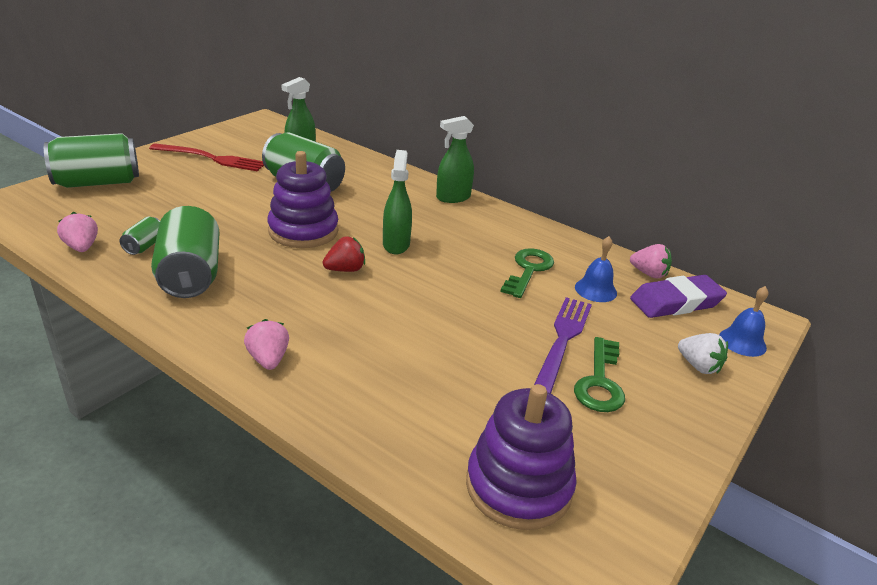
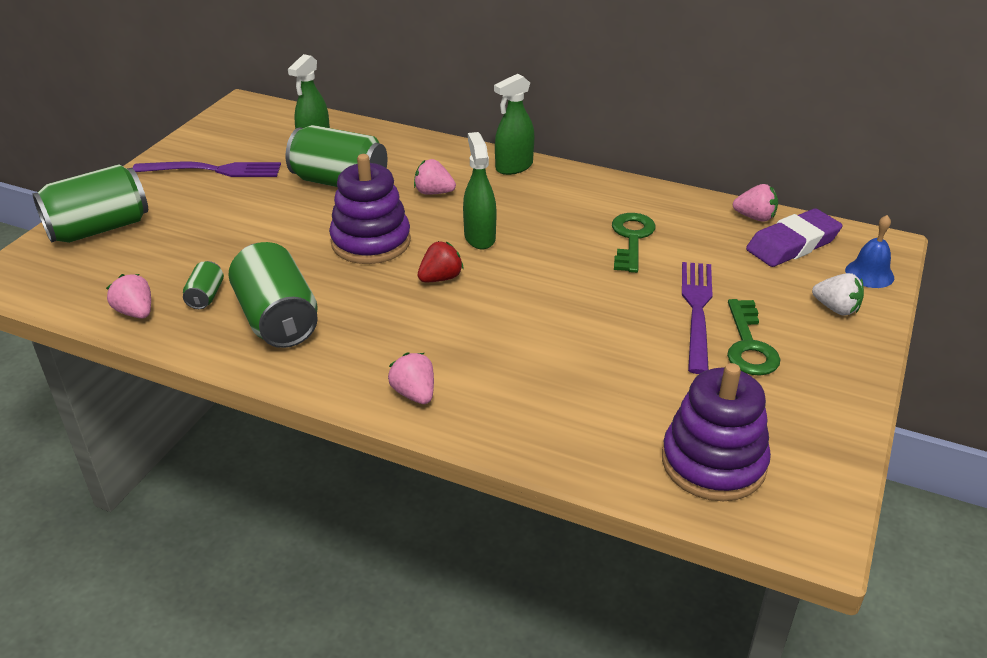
camera: 10 degrees left, 5 degrees up
(212, 158) = (213, 170): red fork -> purple fork
(376, 204) = (433, 192): none -> pink strawberry
(595, 290) = (708, 247): blue bell -> none

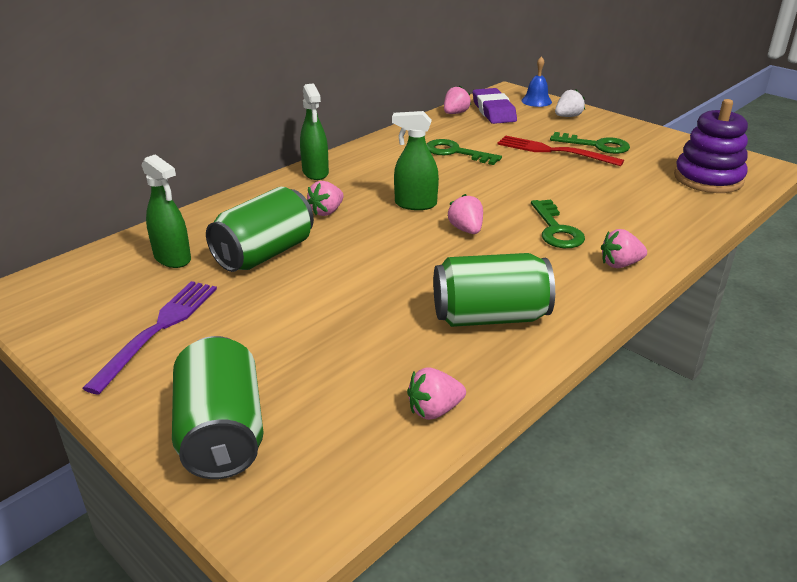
camera: 70 degrees left, 5 degrees down
(206, 296) = (428, 357): green can -> none
(371, 242) = (388, 252): purple stacking toy -> none
(440, 278) = (466, 230): red strawberry -> pink strawberry
(474, 338) = (556, 229): none -> green key
(697, 311) = (553, 151): purple fork -> red fork

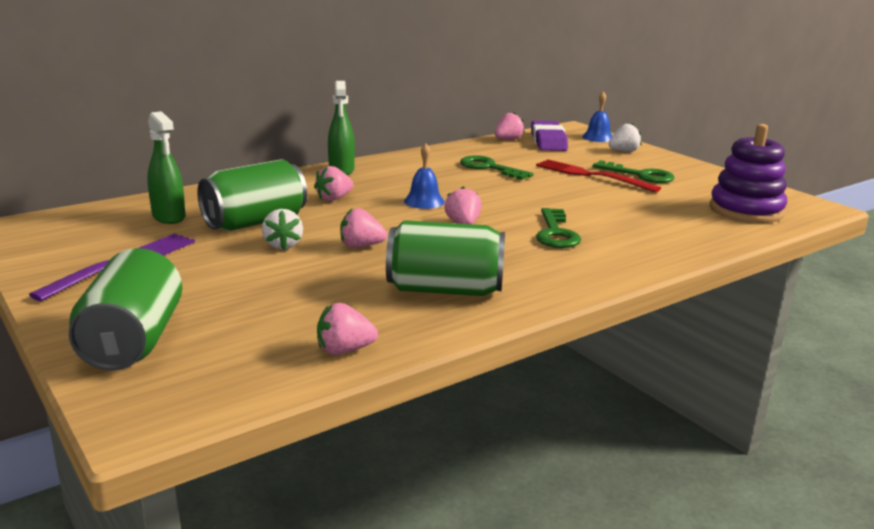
camera: 10 degrees right, 10 degrees down
(307, 281) = (283, 245): none -> white strawberry
(415, 204) = (424, 201): green spray bottle -> blue bell
(620, 264) = (606, 265): pink strawberry -> pink strawberry (361, 246)

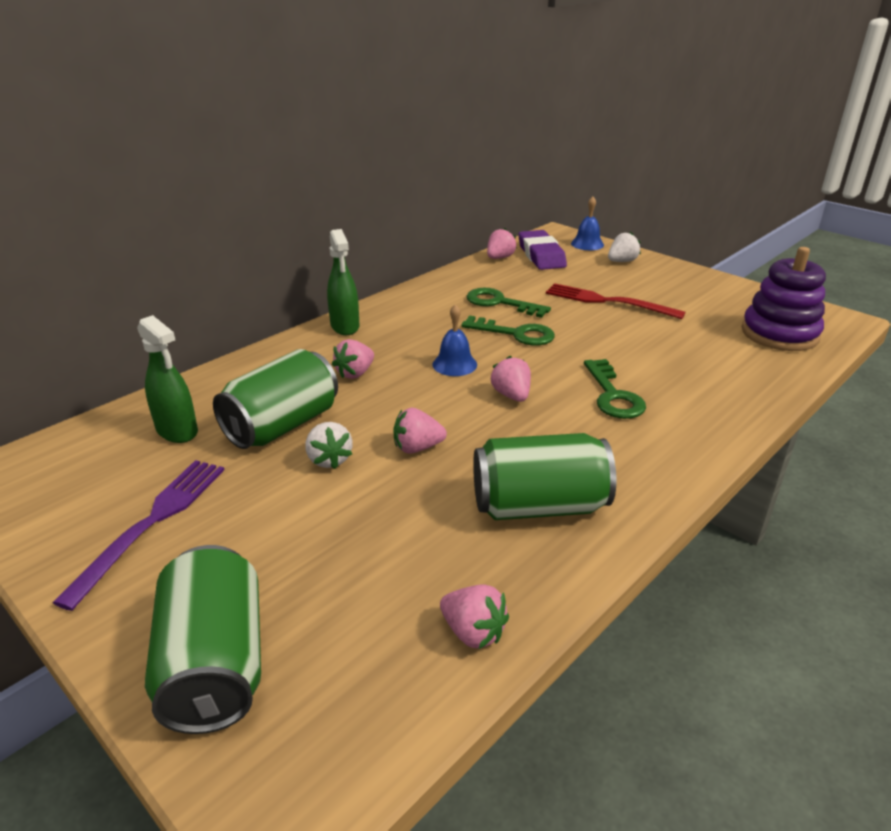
camera: 10 degrees left, 10 degrees up
(344, 350) = (473, 632): pink strawberry -> pink strawberry turned 120 degrees counterclockwise
(639, 175) = (653, 294): green key -> green key (515, 334)

